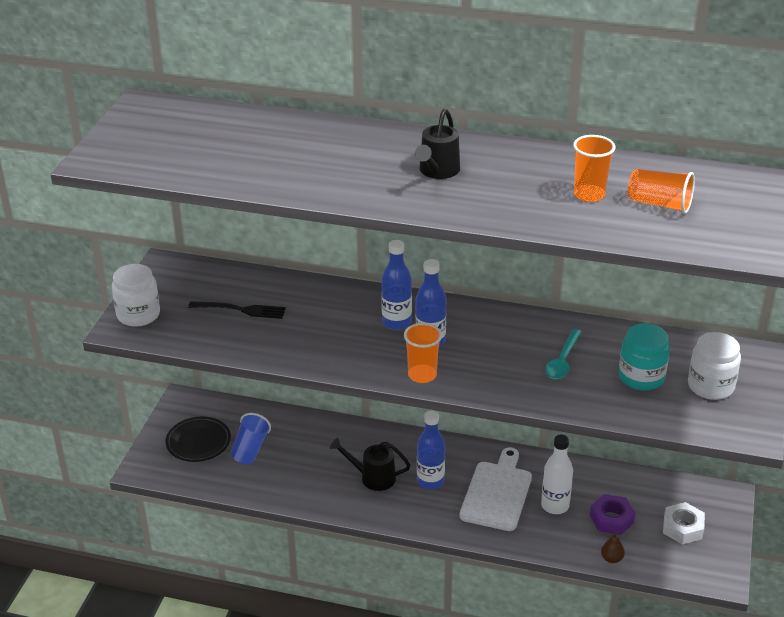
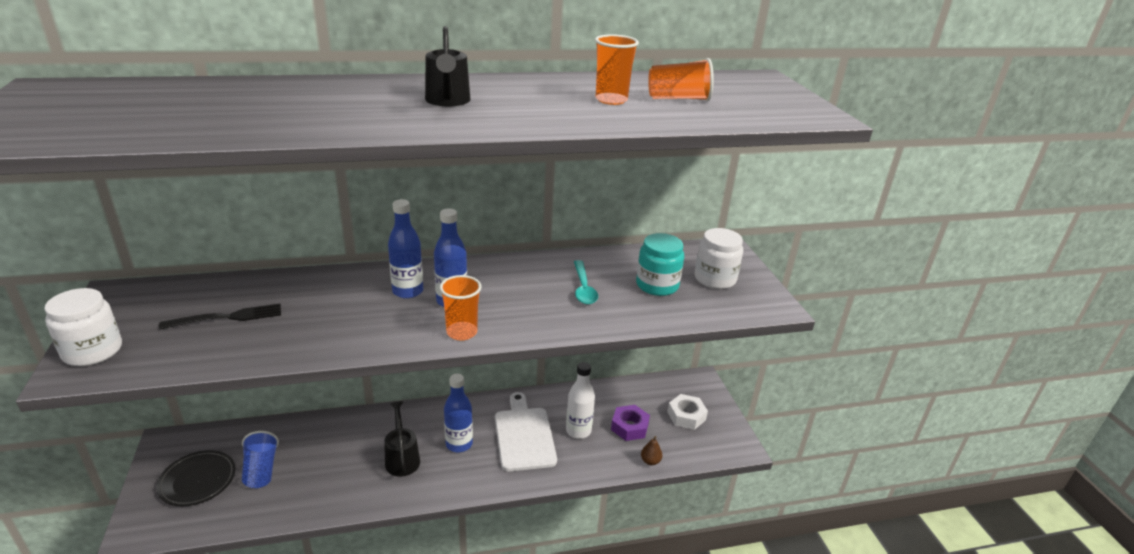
camera: 30 degrees left, 5 degrees down
(372, 477) = (402, 458): black watering can -> black watering can turned 90 degrees clockwise

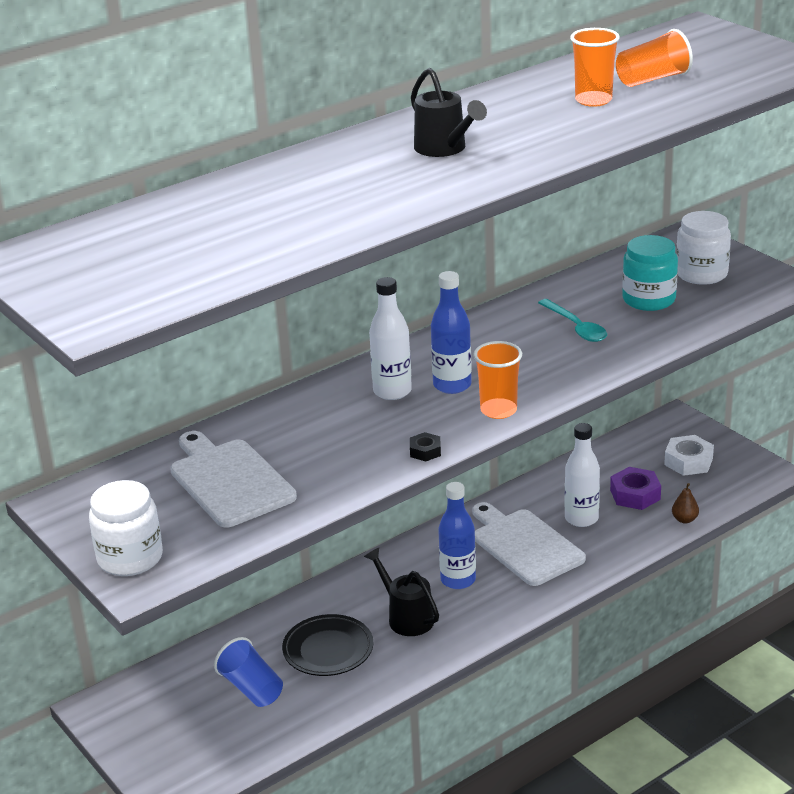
camera: 20 degrees left, 0 degrees up
(198, 481) = (187, 726): black plate -> black plate (328, 650)
(227, 317) = (229, 480): black fork -> white cutting board
(375, 345) = (425, 451): none -> black nut
(408, 291) = (392, 391): blue bottle -> white bottle

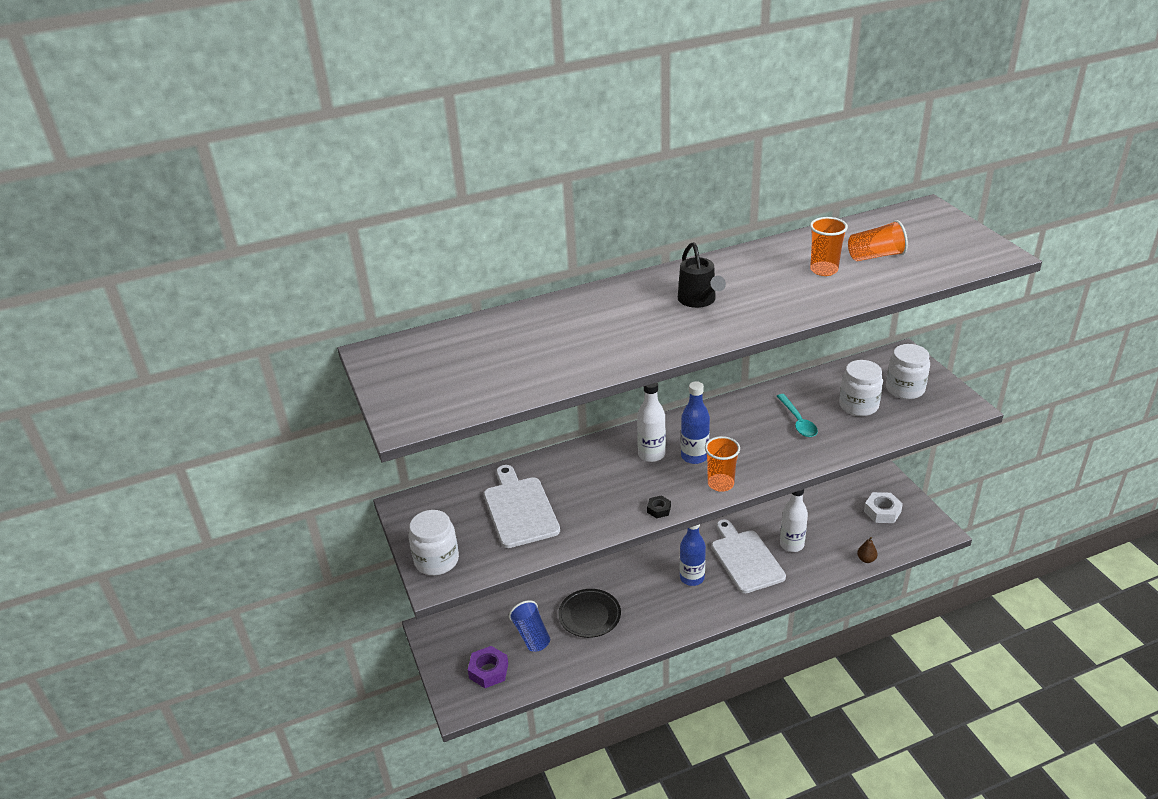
camera: 15 degrees right, 5 degrees up
(406, 617) = (648, 600): black watering can -> none
(635, 494) = (835, 532): purple nut -> purple nut (488, 671)
(648, 299) = (858, 405): turquoise jar -> white jar

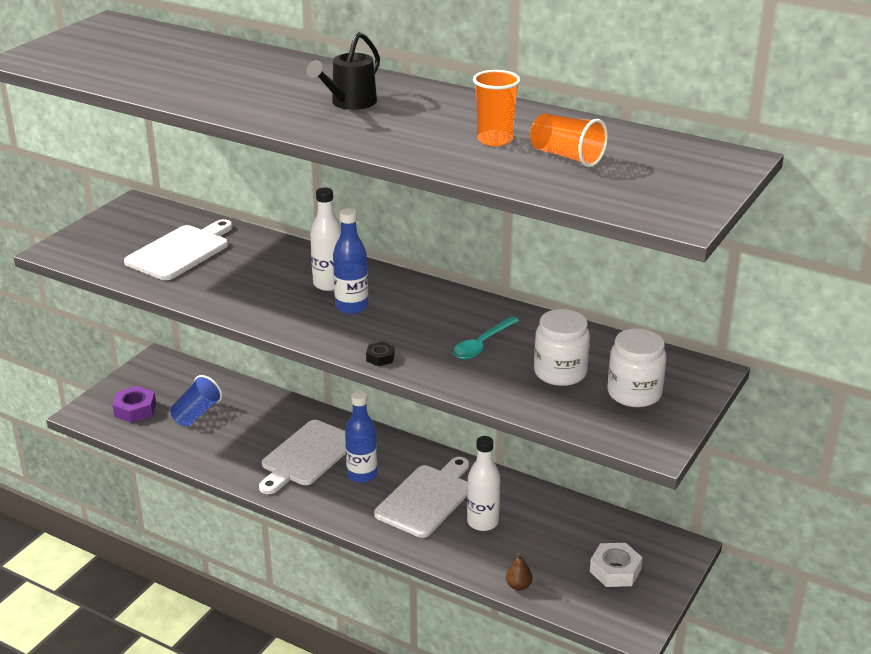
camera: 50 degrees right, 5 degrees down
(436, 560) = (80, 241): white jar -> none
(589, 615) = (251, 435): black plate -> none
(644, 596) = (307, 456): none -> white cutting board
(659, 509) = (249, 315): black nut -> black nut (380, 357)
(720, 484) = (324, 334): orange cup -> none

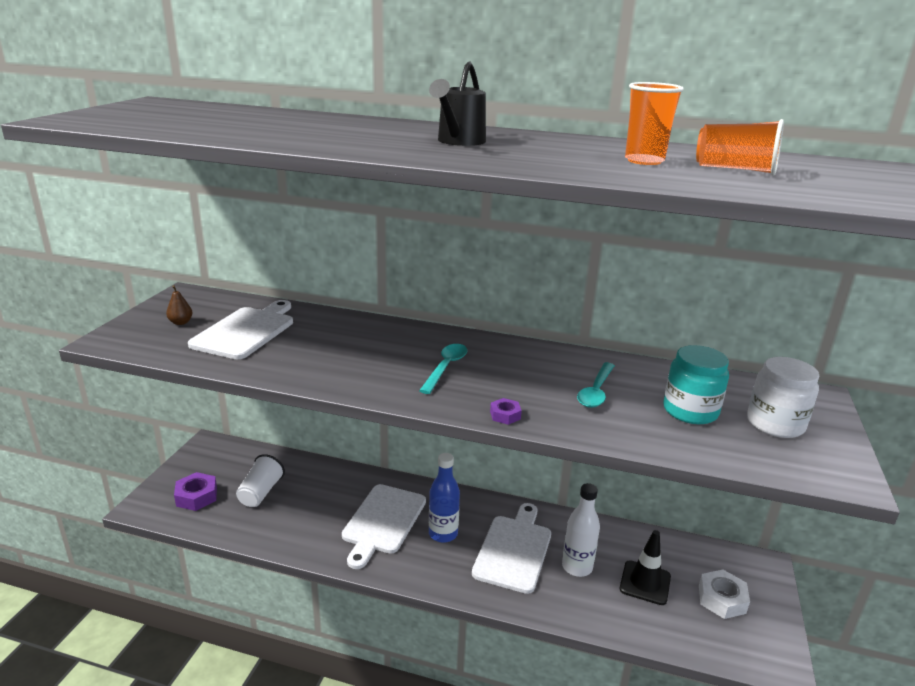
camera: 15 degrees left, 5 degrees down
(196, 413) = (261, 493): blue cup -> white cup
(329, 284) = (411, 349): white bottle -> none
(351, 307) = (445, 368): blue bottle -> turquoise spoon
(380, 357) = (505, 415): black nut -> purple nut
(518, 586) = (645, 633): brown pear -> brown pear (181, 322)
(544, 545) = (645, 583): none -> black traffic cone
(560, 372) = (690, 411): white jar -> turquoise jar

